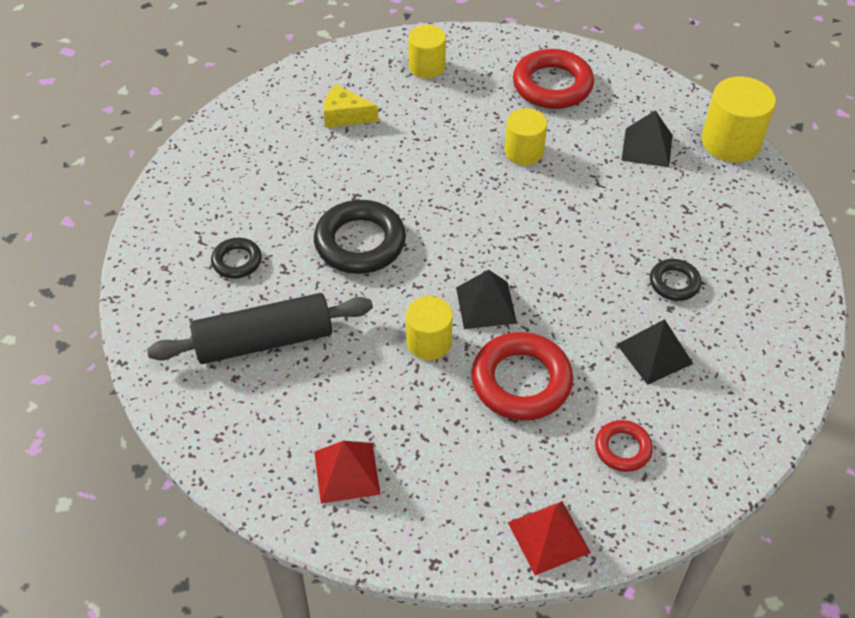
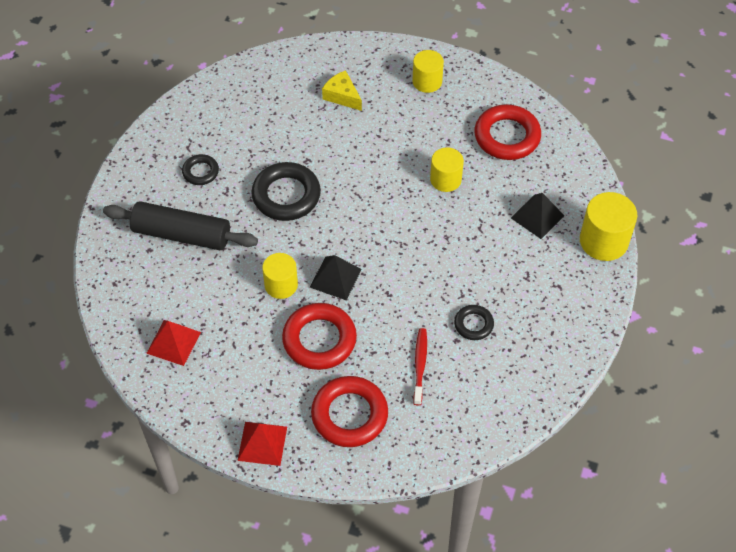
camera: 30 degrees right, 5 degrees up
(623, 448) = (349, 415): red ring -> red ring, size x1.85
(654, 354) = (420, 365): black pyramid -> red toothbrush

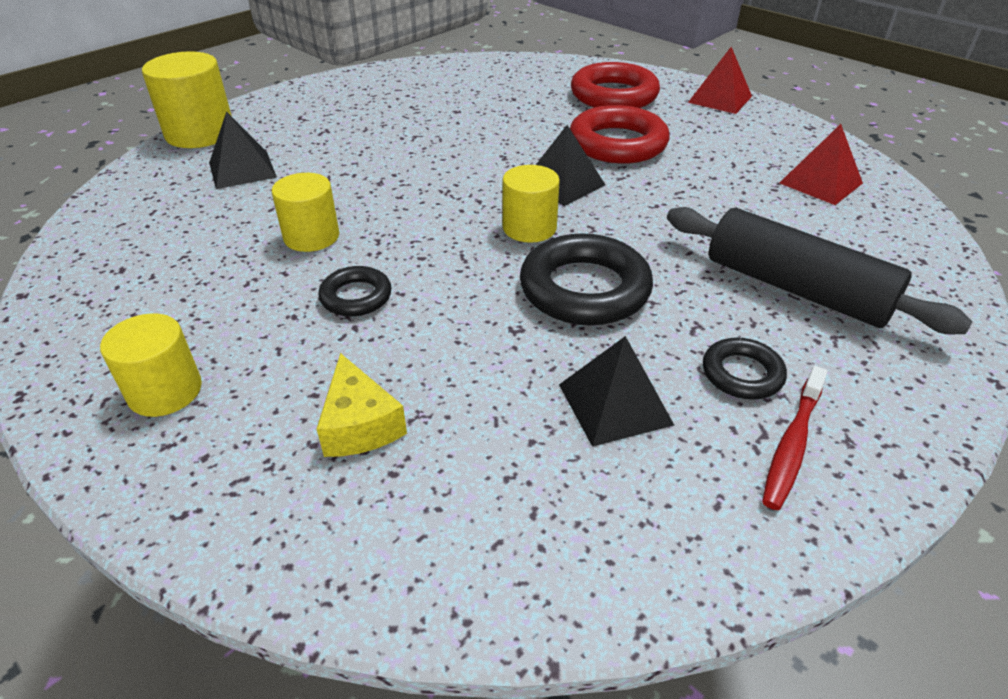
camera: 155 degrees left, 15 degrees down
(249, 139) = (614, 404): none -> black pyramid
(281, 285) = (645, 196): yellow cylinder -> yellow cylinder (529, 228)
(420, 365) = (512, 105): red toothbrush -> red toothbrush (792, 444)
(473, 324) = (426, 115): black ring -> black ring (356, 297)
(507, 136) = (154, 259): red ring -> none

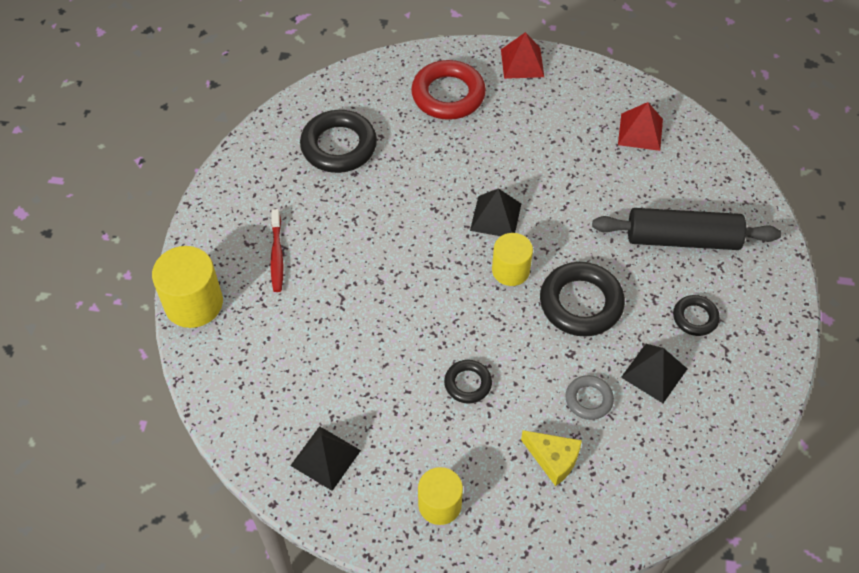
camera: 35 degrees left, 15 degrees up
(242, 169) = (273, 322): black pyramid -> black pyramid (325, 457)
(311, 236) = (391, 354): yellow cylinder -> none
(465, 92) = (339, 146): none -> black ring
(486, 386) = (588, 399): none -> grey ring
(617, 143) = (495, 154): red ring -> none
(792, 444) = (741, 348): red toothbrush -> red toothbrush (277, 255)

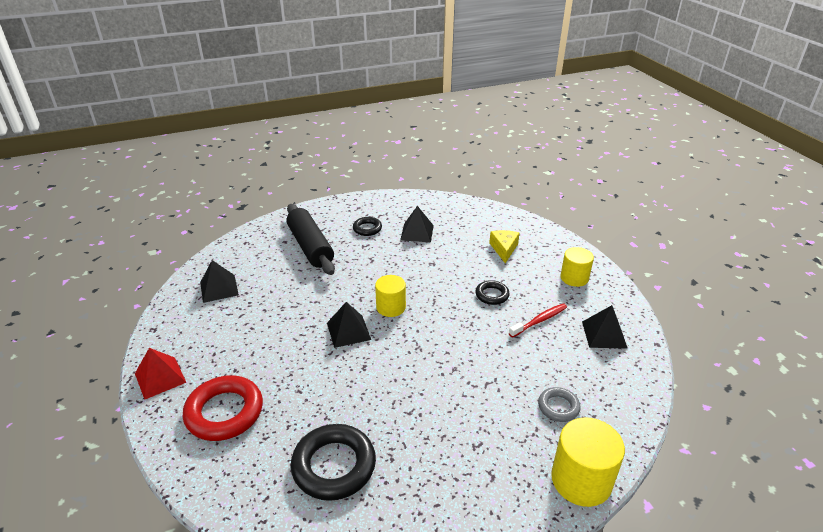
camera: 120 degrees left, 20 degrees down
(277, 255) = (486, 446): red toothbrush -> red toothbrush (539, 321)
(581, 303) = (392, 270): black ring -> none
(588, 399) = (455, 248): grey ring -> grey ring (558, 407)
(640, 132) = (219, 288): red pyramid -> black pyramid

